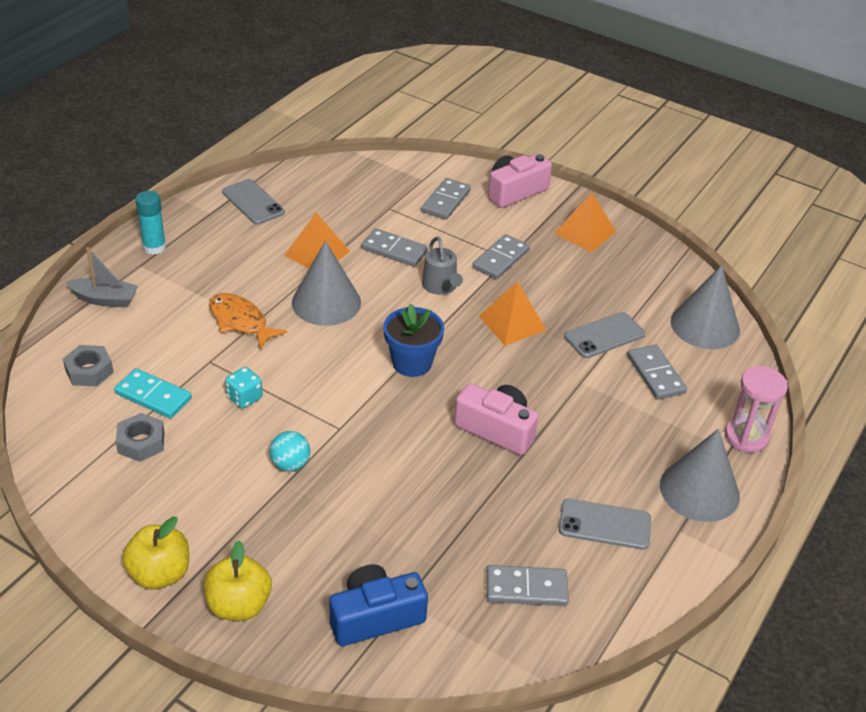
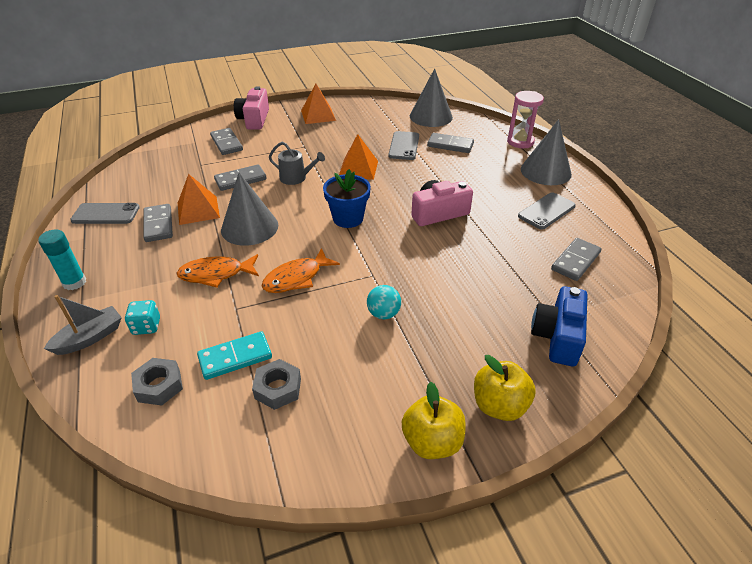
camera: 50 degrees left, 0 degrees up
(244, 398) = (294, 307): turquoise dice -> turquoise dice (146, 326)
(284, 377) = (296, 278): none -> orange fish
(500, 259) = (302, 148): grey domino -> grey domino (158, 225)

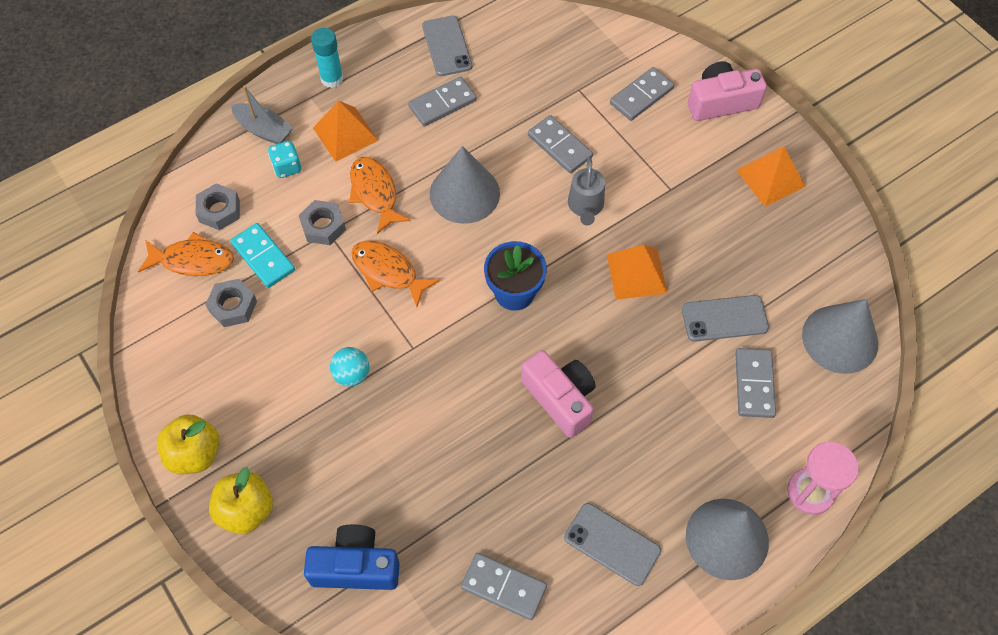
camera: 75 degrees right, 20 degrees up
(198, 210) = (481, 128): orange pyramid -> orange pyramid (345, 134)
(205, 416) = (193, 260): none -> orange fish
(228, 310) = (323, 226): none -> grey nut

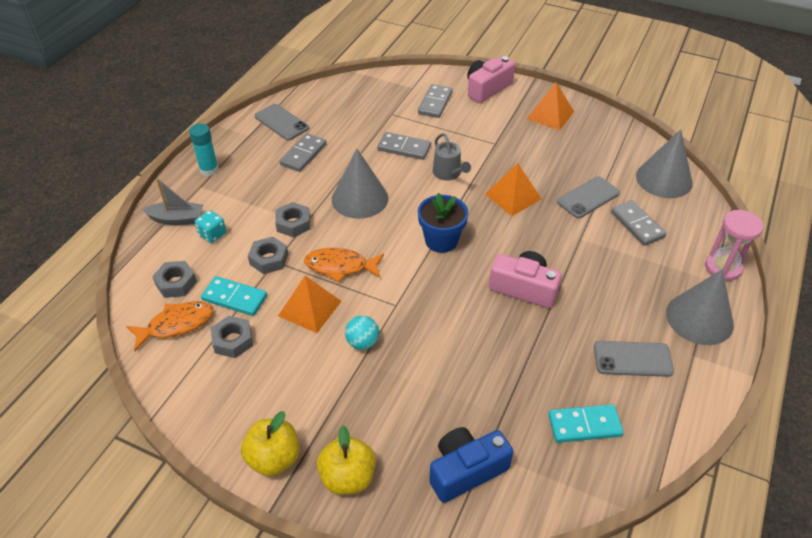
camera: 30 degrees left, 15 degrees down
(345, 134) = (244, 198): orange pyramid -> orange pyramid (309, 308)
(375, 193) = (293, 224): orange fish -> grey nut
(503, 587) = (584, 425): grey domino -> turquoise domino

